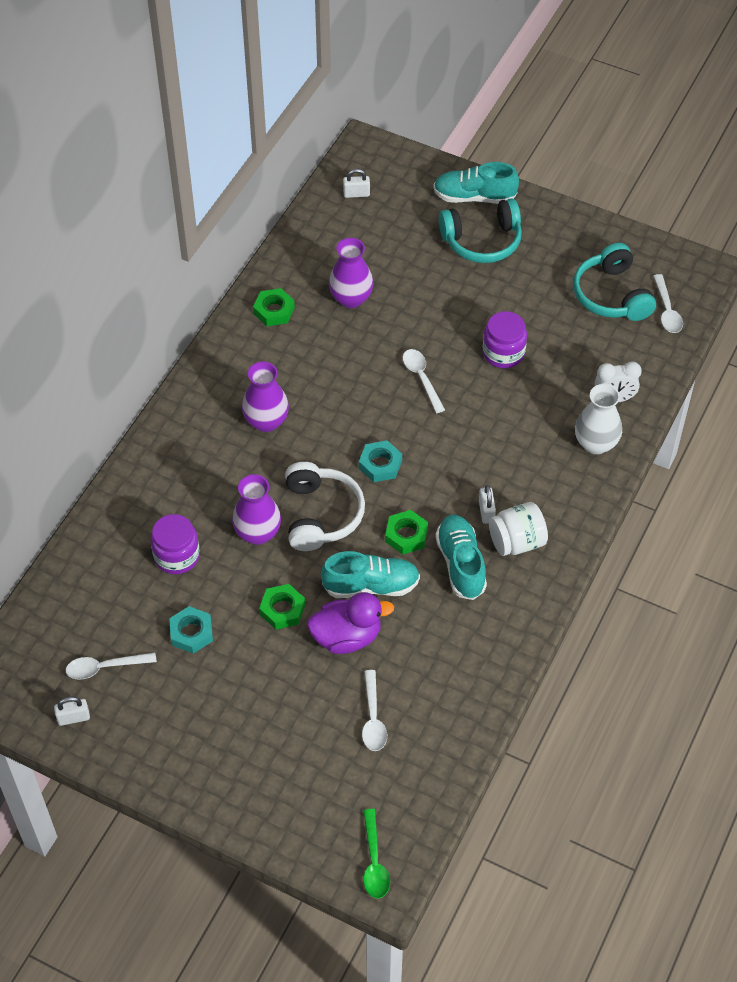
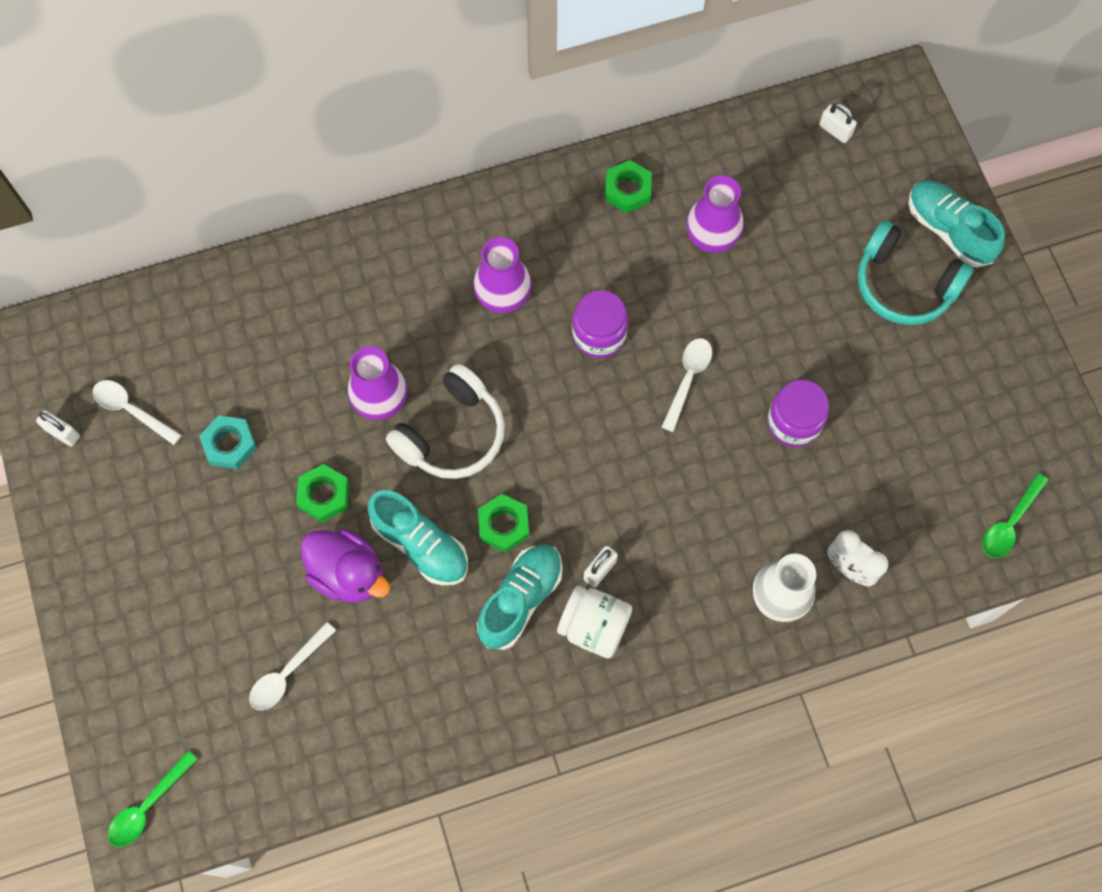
camera: 45 degrees right, 15 degrees up
(177, 556) = (293, 360): purple jar -> purple jar (599, 334)
(380, 464) = (556, 433): turquoise nut -> none
(611, 295) = (970, 456): turquoise headphones -> none
(667, 311) = (1010, 523): white spoon -> green spoon

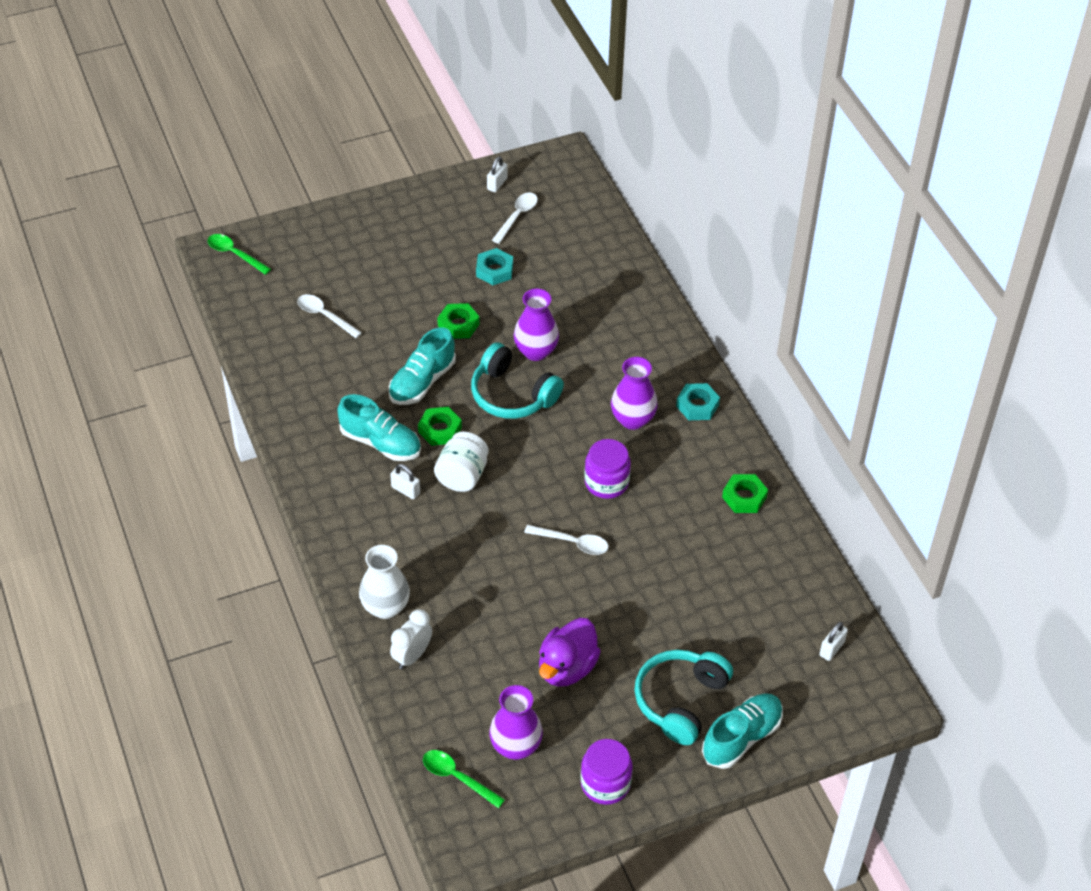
camera: 85 degrees right, 20 degrees down
(348, 574) = (398, 343): purple duck -> purple duck (567, 668)
(452, 434) = (512, 395): white headphones -> turquoise headphones
(486, 224) = (697, 405): none -> turquoise nut
(594, 627) = (360, 488): white jar -> white jar (462, 475)
(711, 238) = (706, 557): purple vase -> purple vase (515, 746)
(794, 422) = (539, 617): purple jar -> purple jar (605, 784)

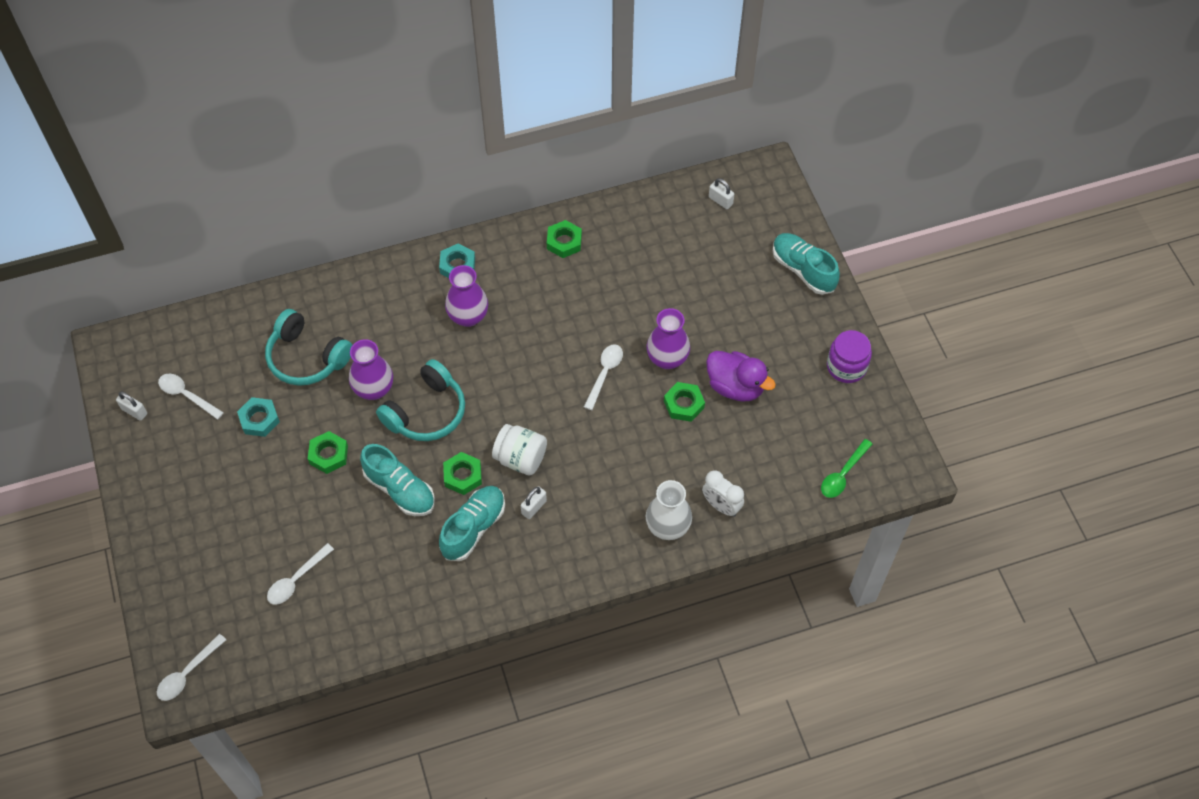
camera: 85 degrees left, 10 degrees up
(234, 254) = (187, 673): green spoon -> white spoon
(515, 746) = (812, 429): purple vase -> purple vase (667, 359)
(539, 618) = (684, 404): none -> green nut
(606, 482) = (539, 342): purple jar -> none
(680, 701) = (768, 308): turquoise headphones -> turquoise headphones (307, 358)

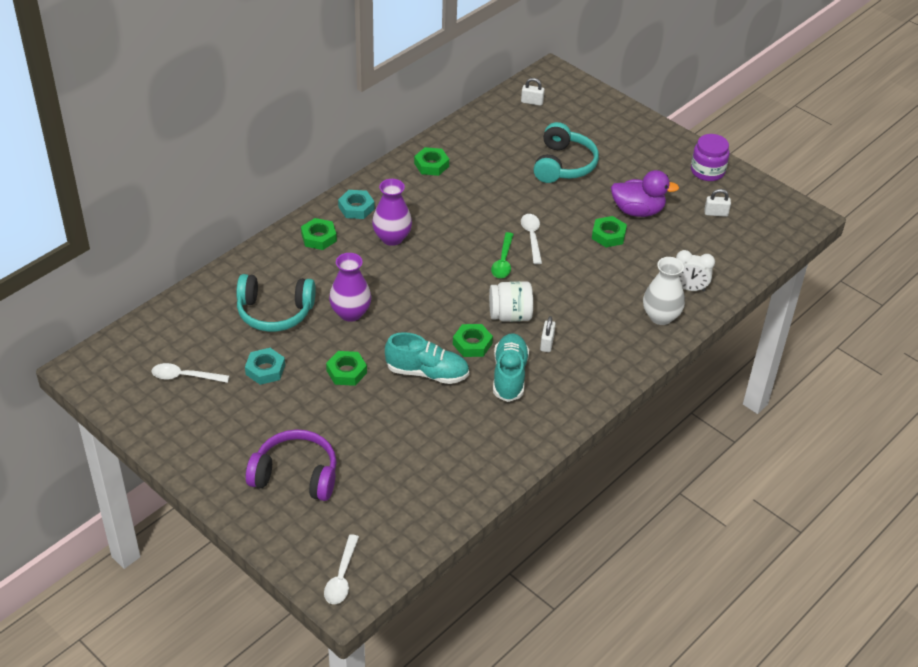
camera: 30 degrees left, 15 degrees down
(134, 411) = (143, 405): white padlock -> white padlock (716, 213)
(215, 547) = (296, 475): none -> purple headphones
(296, 580) = (387, 469): white spoon -> none
(400, 287) = (319, 237): none -> green nut
(426, 412) = (408, 312): turquoise headphones -> turquoise headphones (563, 165)
(667, 359) = (572, 211): purple vase -> none
(803, 270) = (627, 124): turquoise shoe -> none
(843, 474) = (760, 236): green spoon -> green spoon (503, 261)

